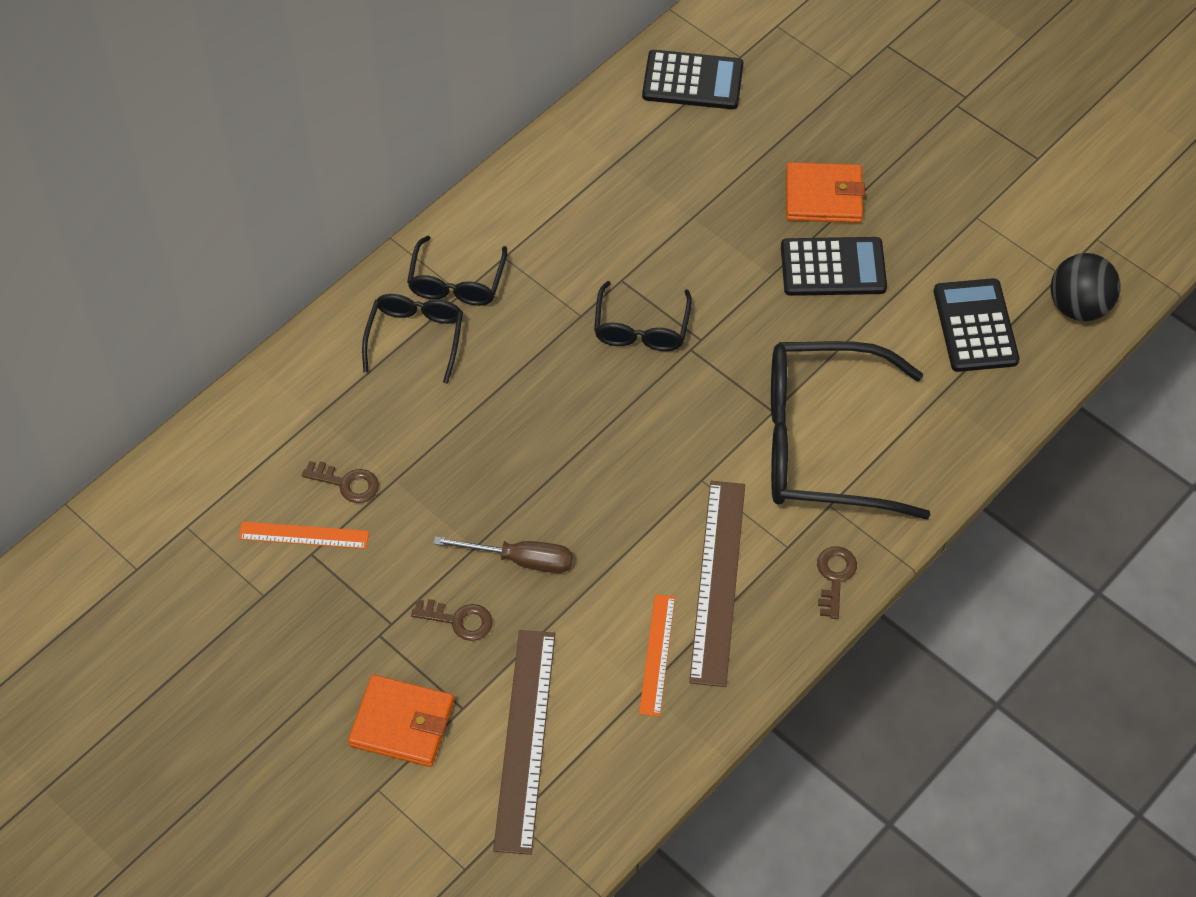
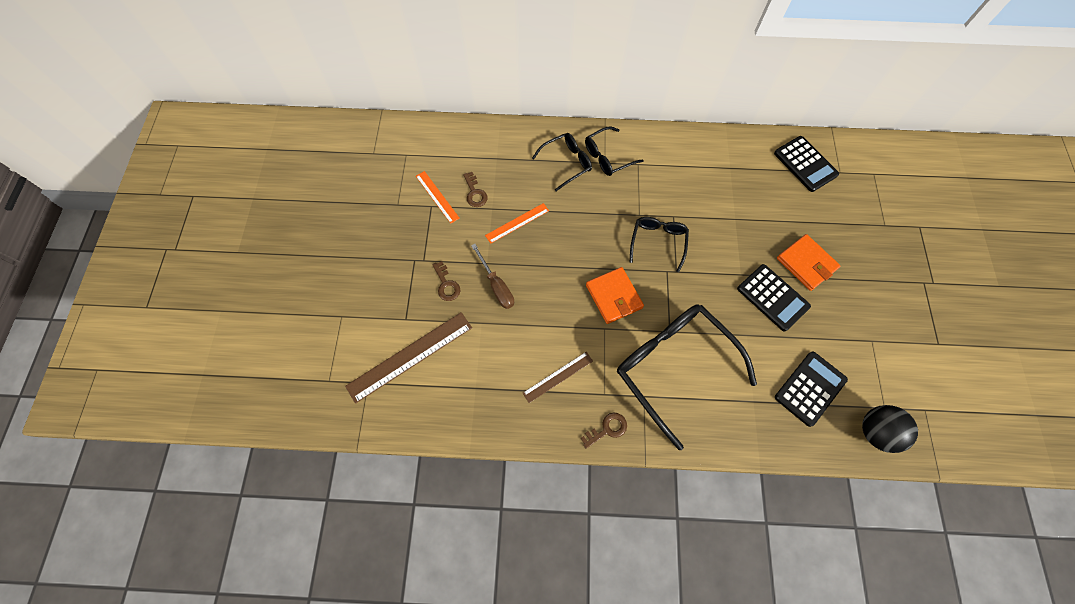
camera: 50 degrees right, 10 degrees up
(402, 723) = (379, 301): orange wallet -> orange wallet (614, 296)
(641, 327) = (657, 243): black glasses -> black glasses turned 135 degrees clockwise
(657, 654) = (497, 379): orange ruler -> orange ruler (517, 223)
(717, 581) = (558, 377): brown ruler -> brown ruler, size x0.57

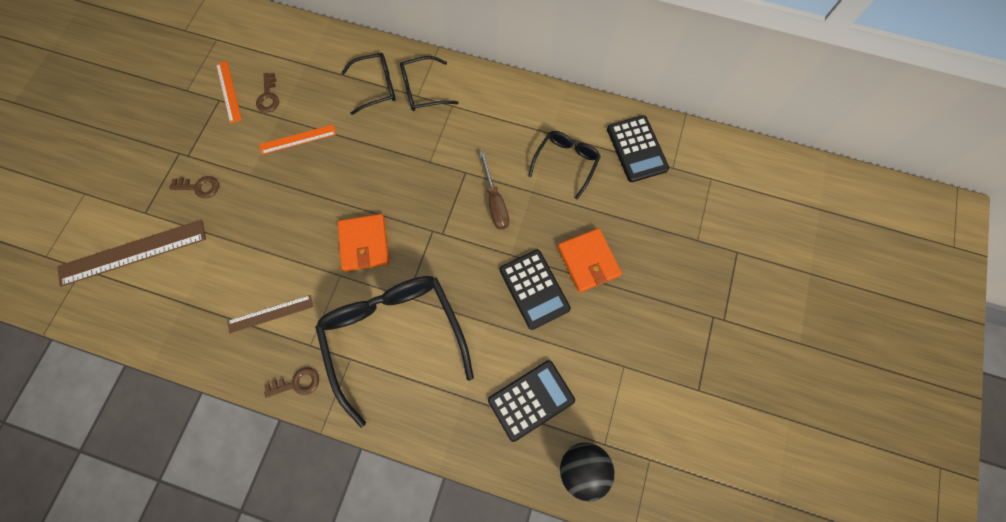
camera: 15 degrees right, 5 degrees up
(446, 285) = (199, 187): brown key -> brown key turned 75 degrees counterclockwise
(496, 286) = (249, 201): brown screwdriver -> brown screwdriver (495, 202)
(657, 243) = (436, 197): black glasses -> black glasses (565, 163)

